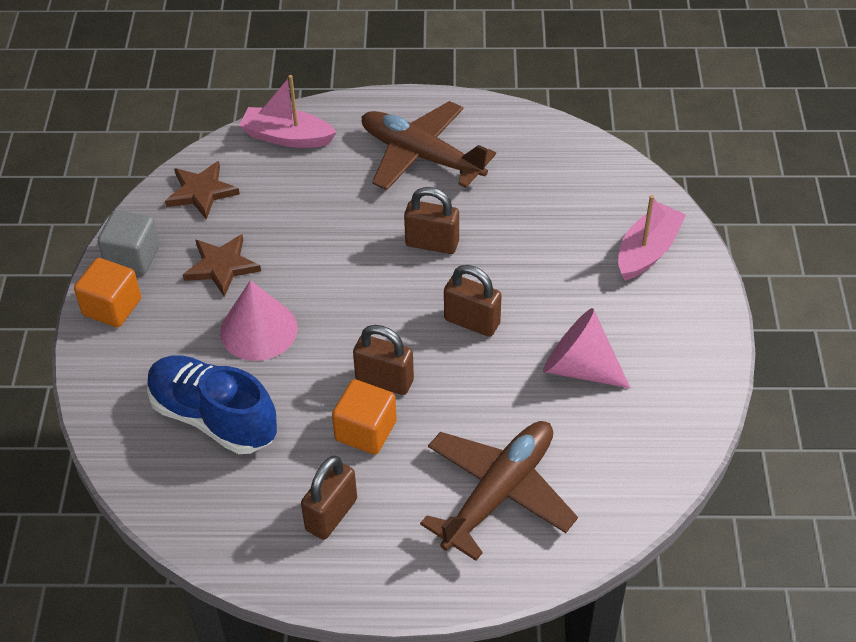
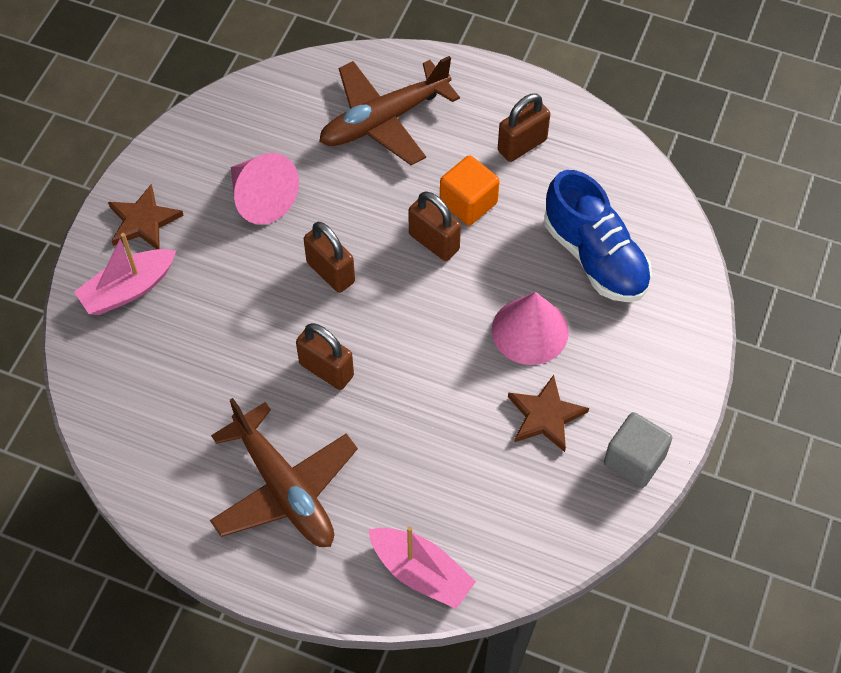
camera: 160 degrees left, 10 degrees up
(112, 307) = (666, 405): orange cube -> none
(201, 192) = (541, 524): brown star -> brown star (143, 221)

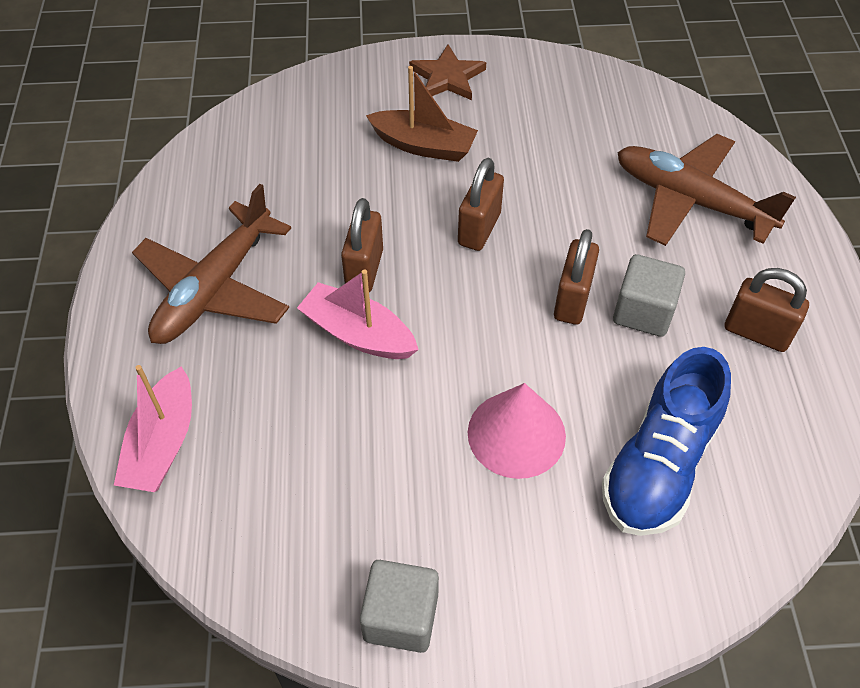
camera: 65 degrees right, 5 degrees down
(128, 289) = (370, 96): pink boat -> pink boat (358, 333)
(215, 273) = (423, 145): none -> brown boat
(261, 199) = (527, 145): pink cone -> none
(468, 203) = (643, 311): orange cube -> grey cube
(545, 416) = (412, 493): brown star -> none

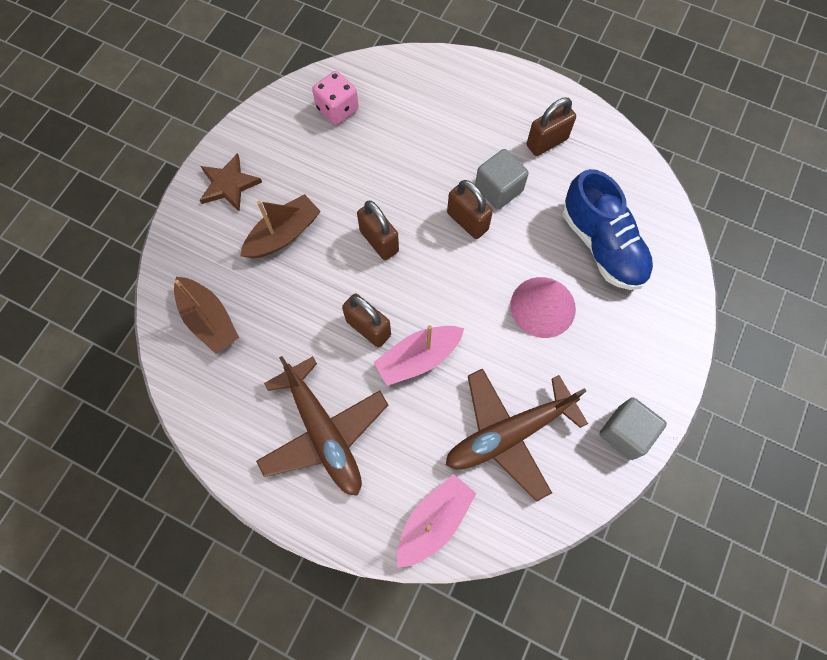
camera: 60 degrees left, 15 degrees up
(162, 443) = (434, 521): pink boat -> pink boat turned 90 degrees counterclockwise
(284, 135) = (209, 320): none -> brown boat
(613, 116) = (337, 109): none -> pink dice
(690, 200) = (434, 112): brown plane -> brown plane (508, 434)

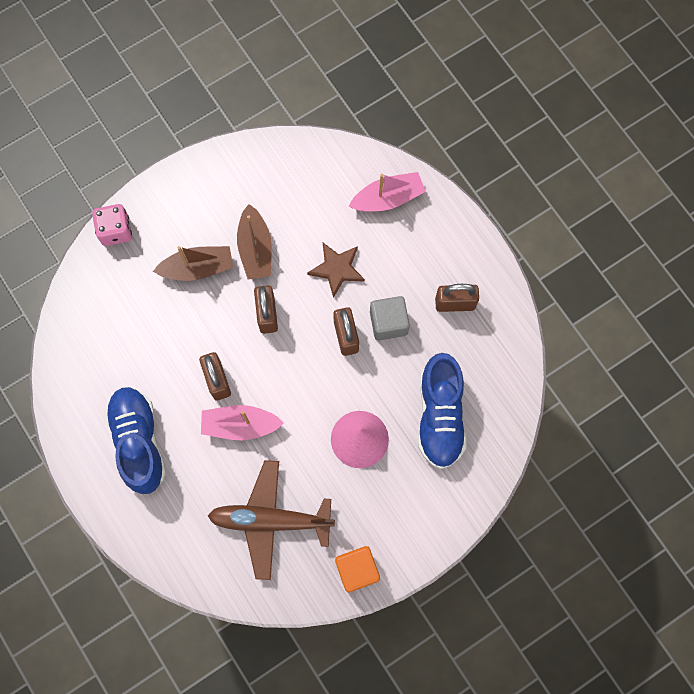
camera: 30 degrees right, 5 degrees up
(209, 320) = (105, 307): brown boat -> brown boat (255, 249)
(229, 184) = (179, 202): brown star -> brown star (337, 269)
(324, 433) = (139, 442): brown plane -> blue shoe
(337, 109) = (302, 180): pink dice -> pink dice (115, 230)
(434, 521) = (178, 550): pink boat -> pink boat (388, 198)
(625, 432) = (357, 570): grey cube -> orange cube

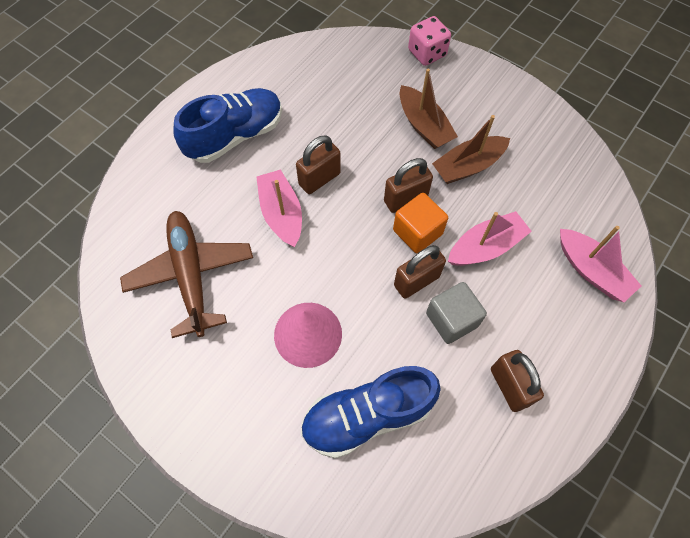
camera: 70 degrees right, 10 degrees down
(337, 269) = (485, 247): brown star -> pink boat
(357, 570) = (159, 382): orange cube -> orange cube (417, 232)

